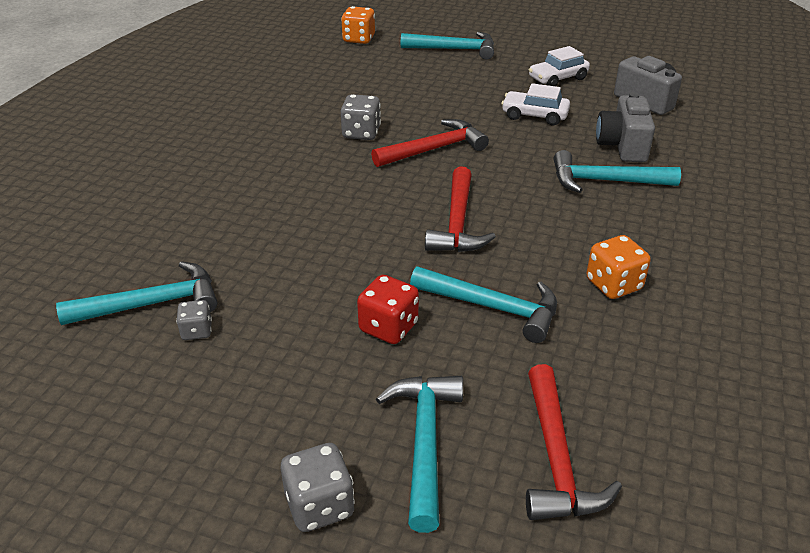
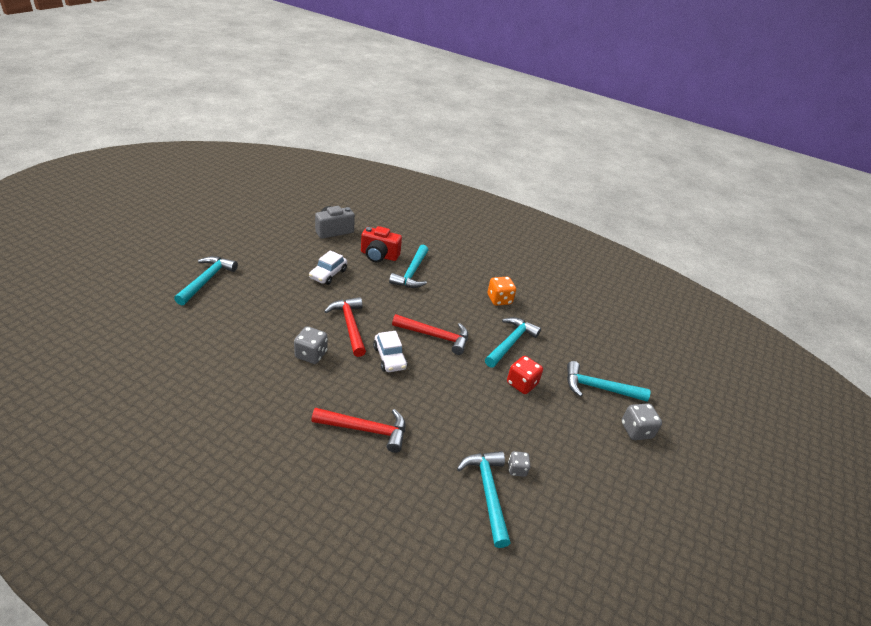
camera: 85 degrees left, 0 degrees up
(358, 39) = (143, 324): orange dice -> none
(556, 458) = (605, 351): red hammer -> red hammer (366, 430)
(558, 78) = (285, 251): white car -> white car (389, 358)
(622, 146) = (379, 255): grey camera -> red camera

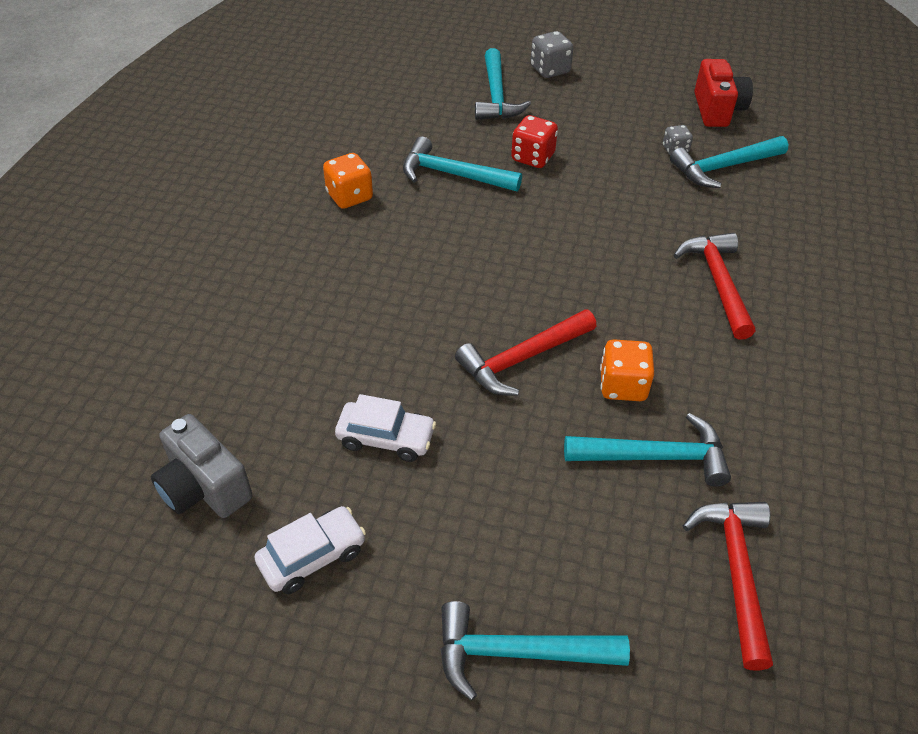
camera: 100 degrees left, 10 degrees up
(311, 355) = (623, 386): grey dice -> orange dice
(379, 255) = (280, 377): red camera -> red camera (717, 110)
(389, 358) = (567, 292): white car -> white car (312, 556)
(412, 273) = (321, 315): turquoise hammer -> turquoise hammer (655, 457)
(435, 336) = (486, 252): red hammer -> red hammer (736, 572)

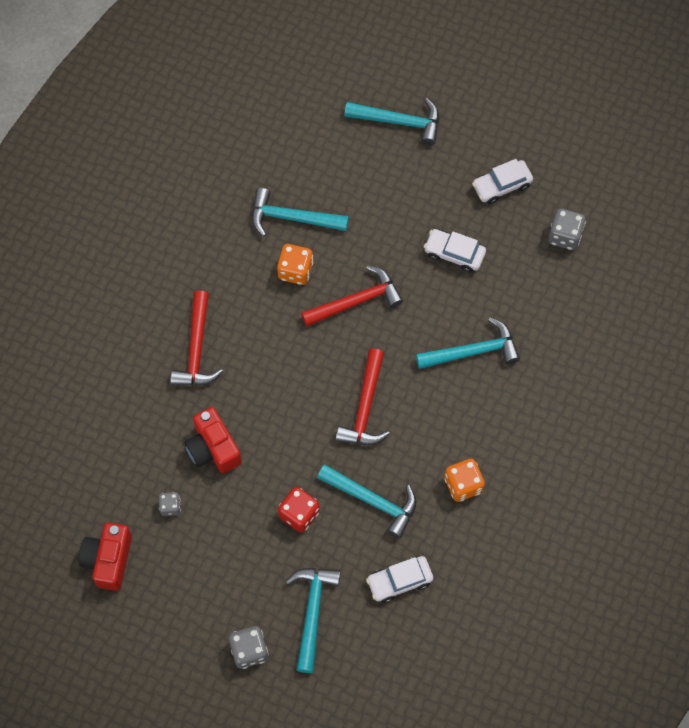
camera: 170 degrees left, 20 degrees up
(204, 487) = (564, 236): grey camera -> grey dice
(411, 122) = (399, 581): none -> white car
(651, 197) = (213, 448): none -> red camera
(723, 167) = (137, 477): turquoise hammer -> turquoise hammer (473, 351)
(736, 572) = (272, 145): red hammer -> red hammer (365, 407)

